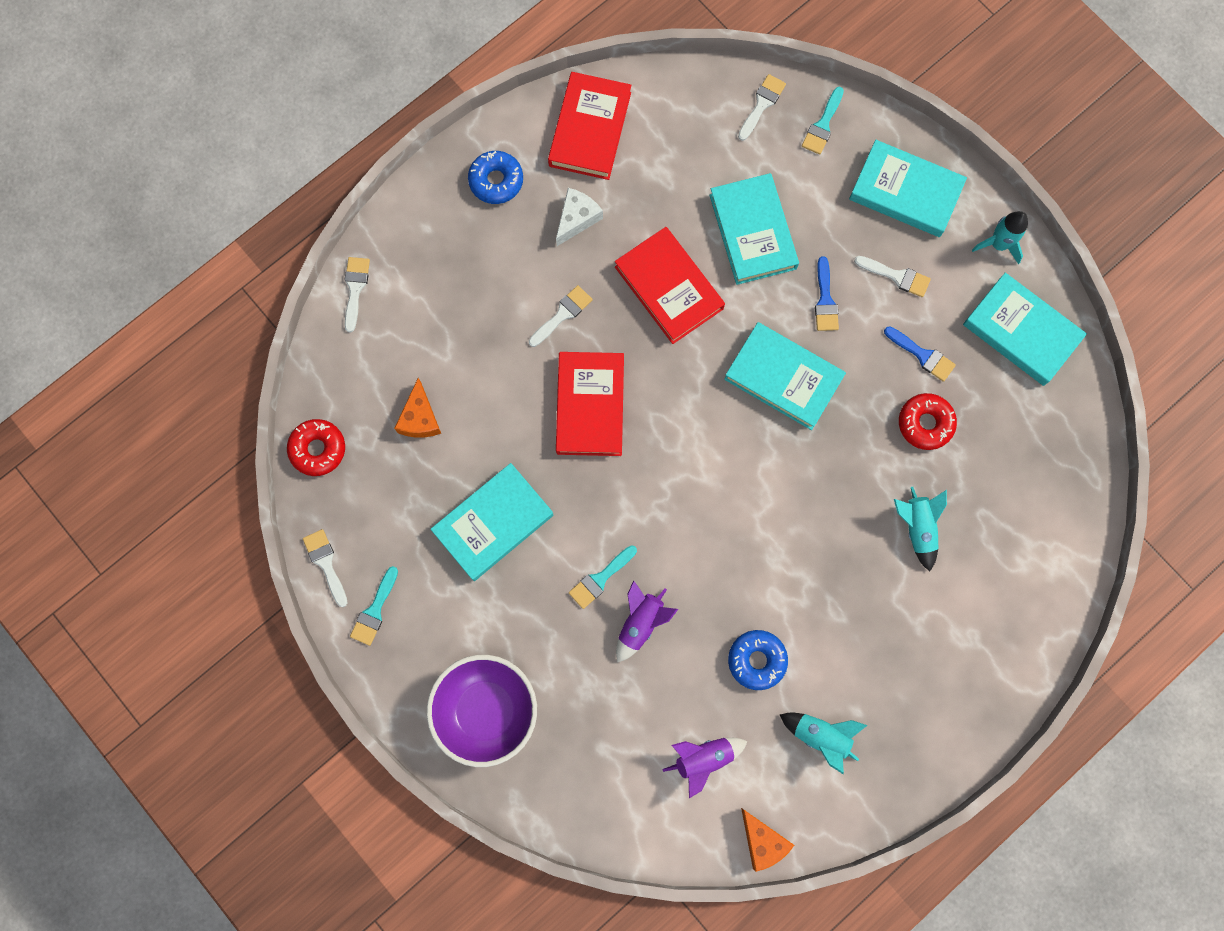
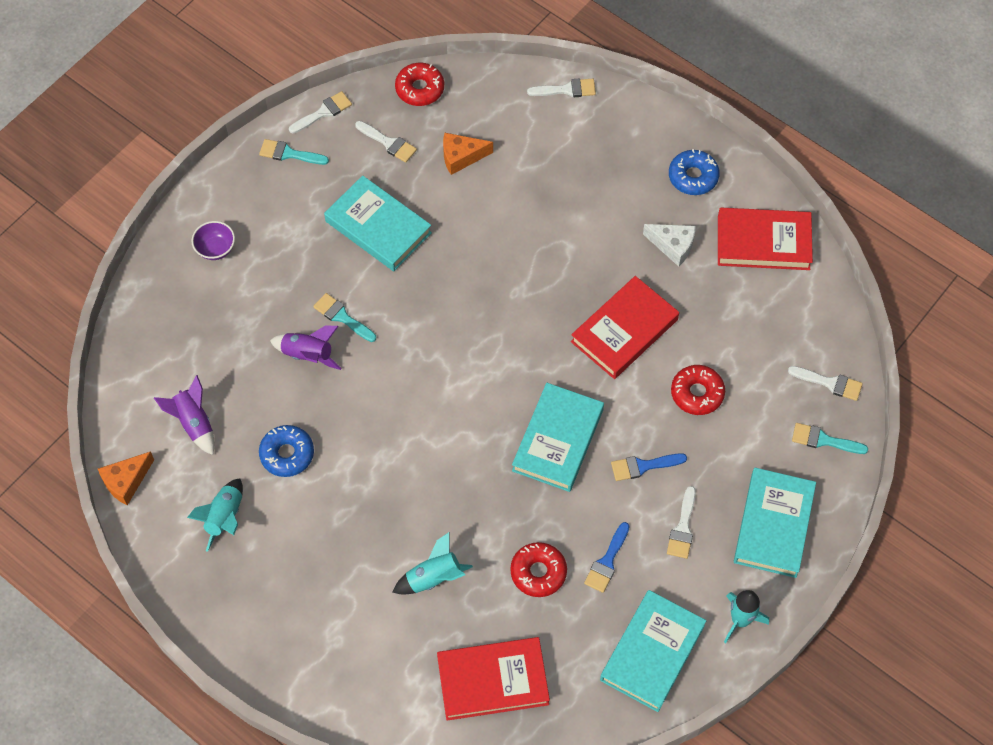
camera: 80 degrees right, 15 degrees down
(486, 710) = (215, 249): purple bowl -> purple bowl, size x0.47
(562, 314) = (579, 249): white brush -> white brush (388, 143)
(590, 406) = (498, 284): red book -> red book (493, 681)
(753, 232) = (697, 393): turquoise book -> red donut

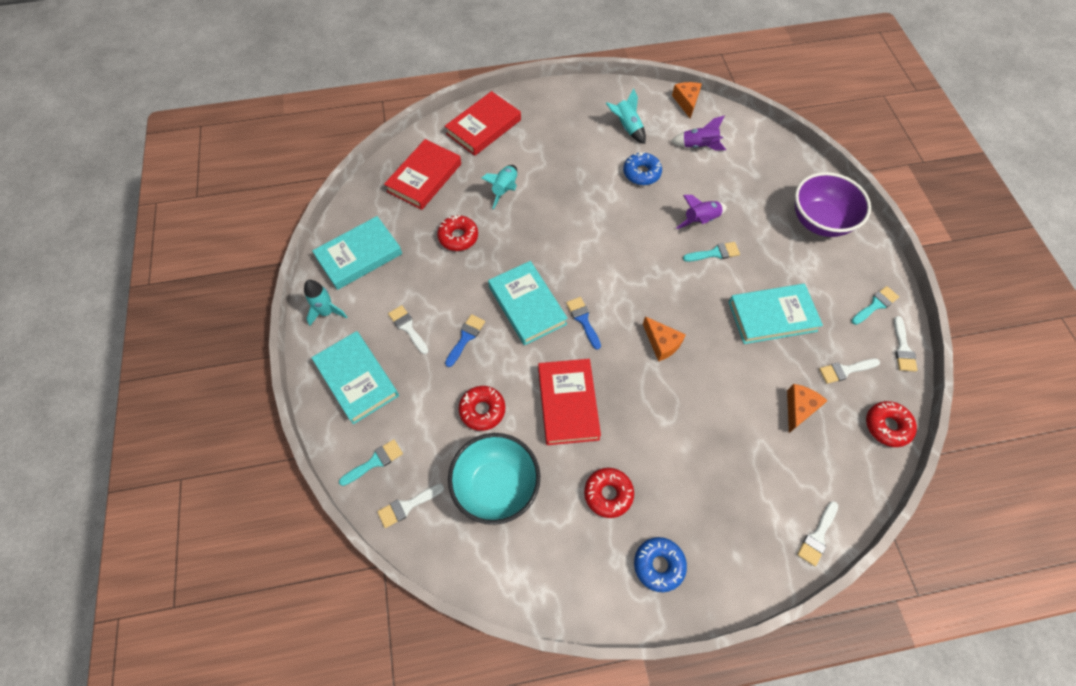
camera: 130 degrees right, 0 degrees up
(215, 249) = (819, 221): purple bowl -> purple bowl, size x2.14
(492, 297) = (662, 343): none -> orange cheese
(607, 561) = (429, 273): blue brush -> blue brush (583, 320)
(652, 653) = (359, 256): turquoise book -> turquoise book turned 75 degrees clockwise
(673, 246) = (608, 494): white cheese -> red donut
(748, 330) = (496, 486): none -> turquoise bowl
(763, 242) = (556, 566): red book -> red book (483, 127)

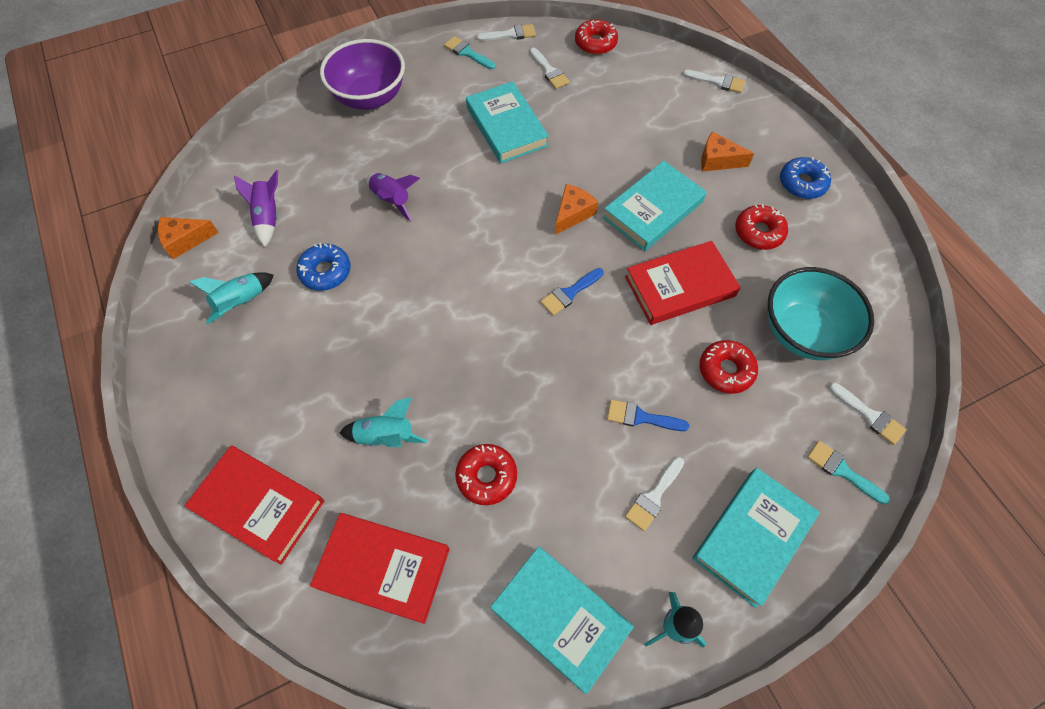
camera: 105 degrees left, 0 degrees up
(527, 305) = (569, 358): turquoise book -> turquoise book (653, 210)
(714, 253) = (437, 182): turquoise brush -> none
(799, 408) = (603, 100): orange cheese -> orange cheese (717, 160)

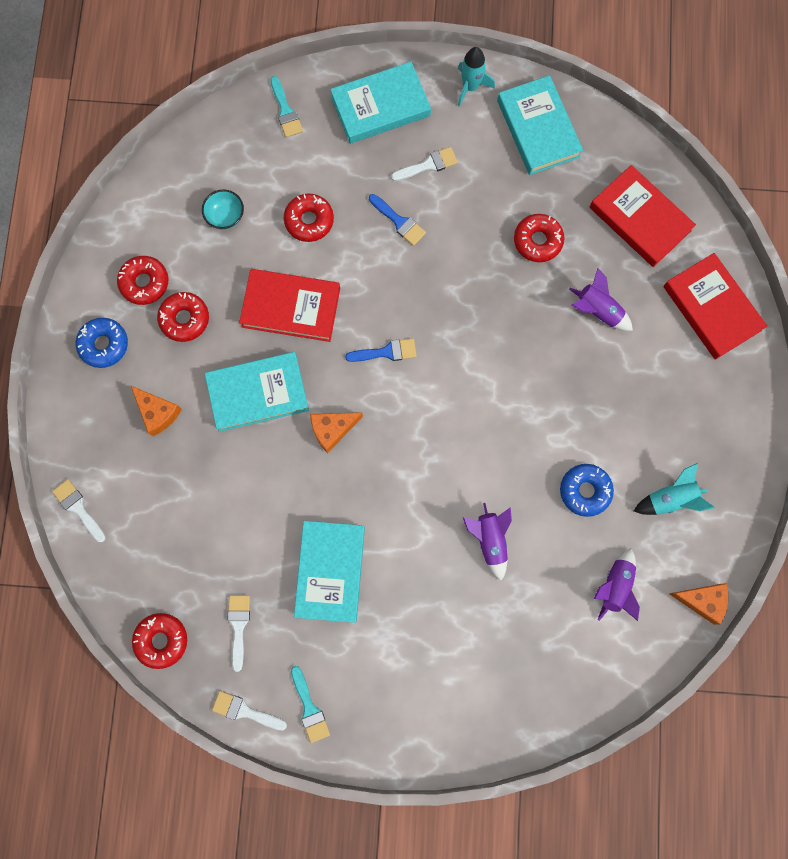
camera: 150 degrees left, 15 degrees up
(370, 97) = (449, 698): purple bowl -> none
(386, 436) = (597, 310): turquoise rocket -> purple rocket
(802, 332) = (225, 216): turquoise bowl -> turquoise bowl, size x0.47
(816, 242) = (144, 283): none -> red donut
(869, 416) = (233, 133): white brush -> none

